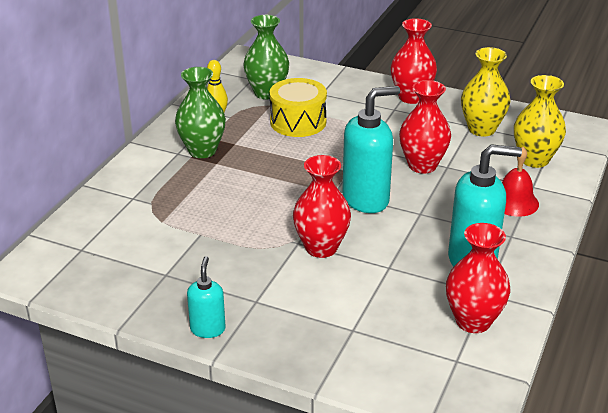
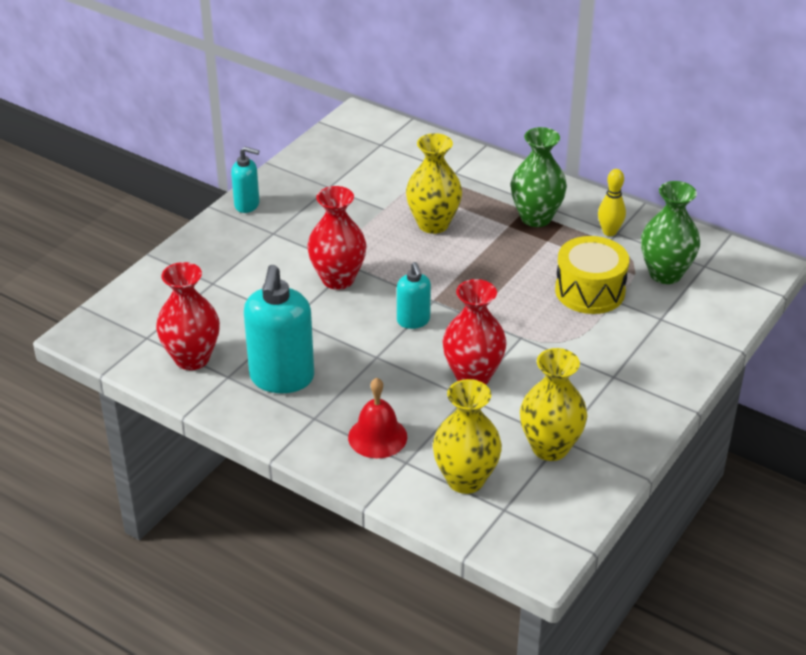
camera: 100 degrees right, 5 degrees up
(221, 202) = (433, 224): none -> yellow vase
(366, 199) = (413, 321): turquoise soap dispenser -> turquoise soap dispenser, size x0.54
(411, 97) = (644, 398): red vase -> none

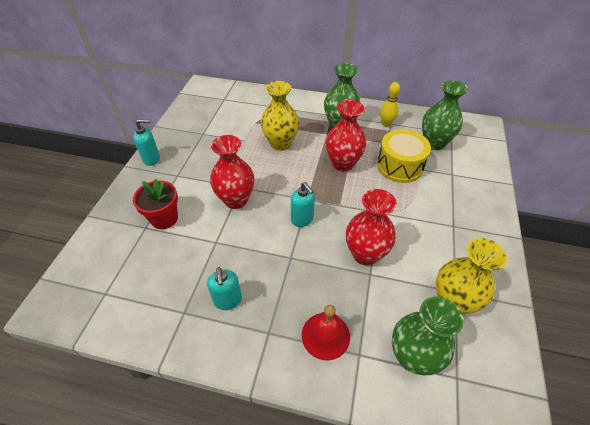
camera: 20 degrees left, 10 degrees up
(192, 358) = (148, 303): red vase -> red vase (343, 164)
(239, 278) = (164, 218): none -> red flower pot
(282, 378) = (228, 300): turquoise soap dispenser -> turquoise soap dispenser, size x0.54
(465, 480) = (412, 357): yellow vase -> green vase

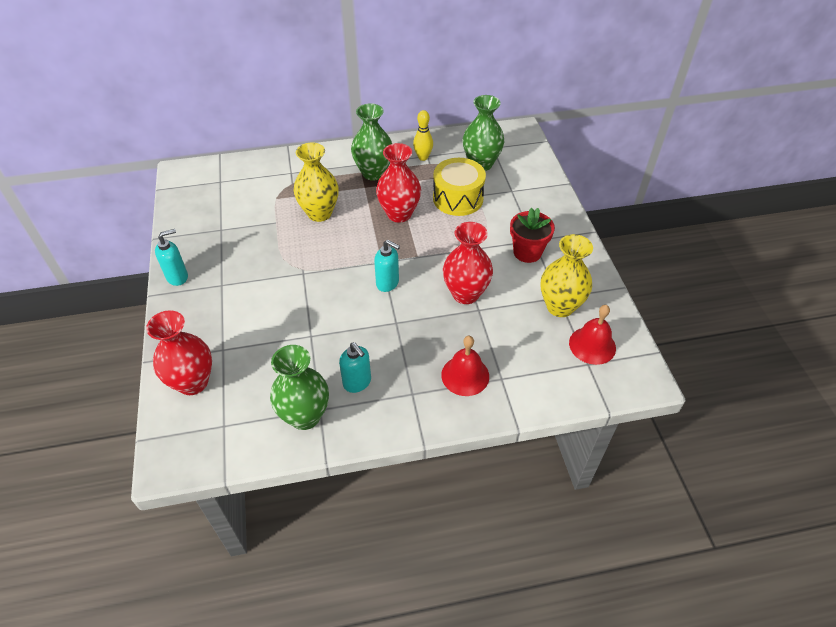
camera: 25 degrees left, 0 degrees up
(164, 218) = (238, 333): red flower pot -> red flower pot (527, 252)
(236, 200) = (306, 288): red vase -> red vase (193, 382)
(412, 357) = (546, 362): green vase -> green vase (305, 416)
(470, 358) = (592, 345): none -> red bell

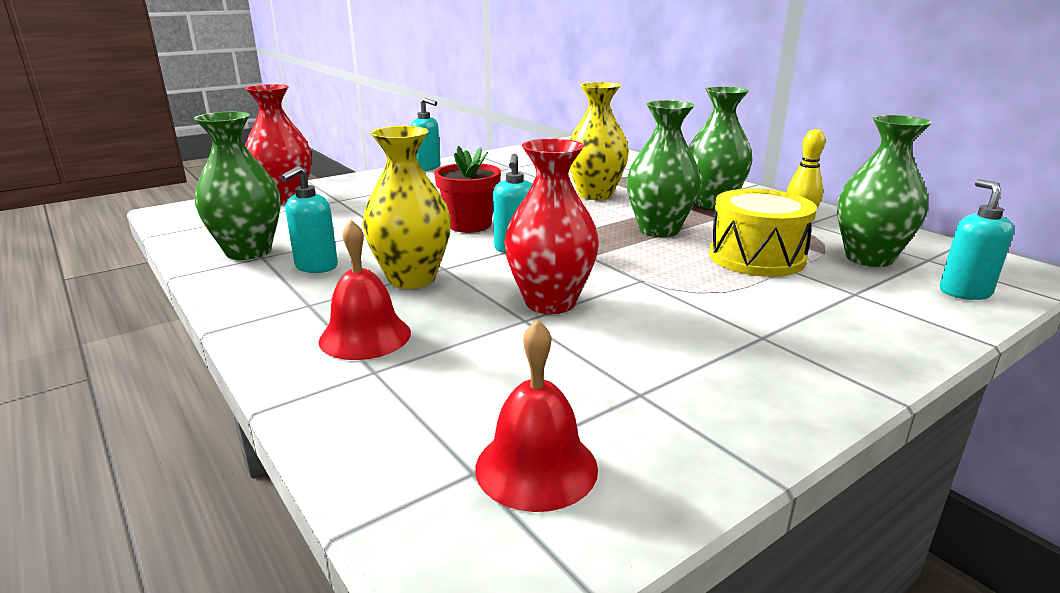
camera: 65 degrees right, 25 degrees down
(399, 214) = (659, 230): red vase -> green vase
(527, 252) = (720, 336): red flower pot -> red flower pot (469, 225)
(528, 160) = (964, 292): none -> turquoise soap dispenser
(560, 306) = (615, 400): yellow vase -> yellow vase (412, 279)

